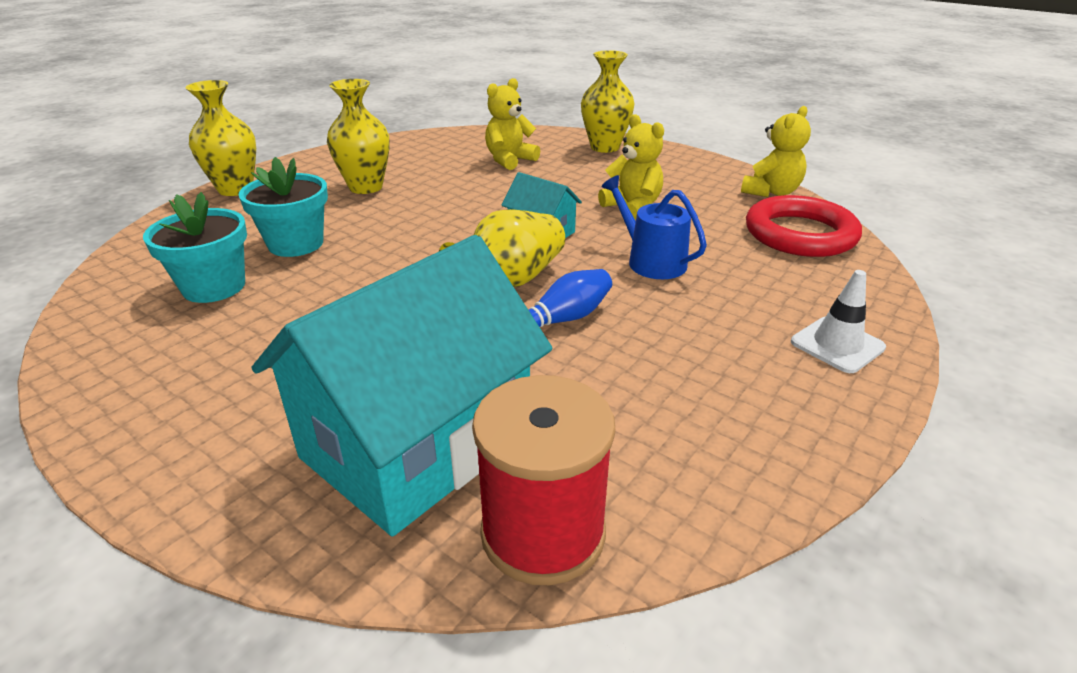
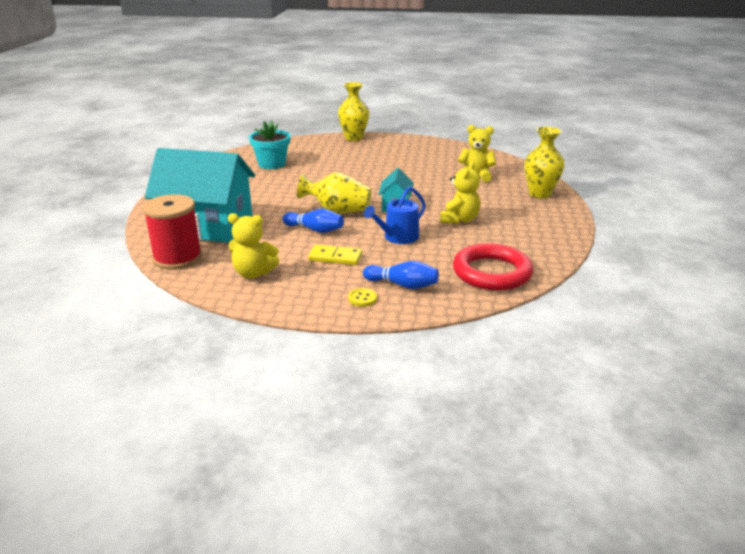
camera: 60 degrees right, 5 degrees down
(296, 244) = (320, 164): turquoise flower pot -> none
(365, 187) = (391, 158): yellow vase -> none
(651, 261) = (398, 237): blue watering can -> blue watering can turned 150 degrees counterclockwise
(681, 330) = (335, 257): none -> yellow domino
(771, 192) = (548, 255): yellow teddy bear -> yellow teddy bear (253, 273)
(807, 301) = (402, 285): none -> blue bowling pin
(837, 345) = (362, 298): white traffic cone -> yellow button

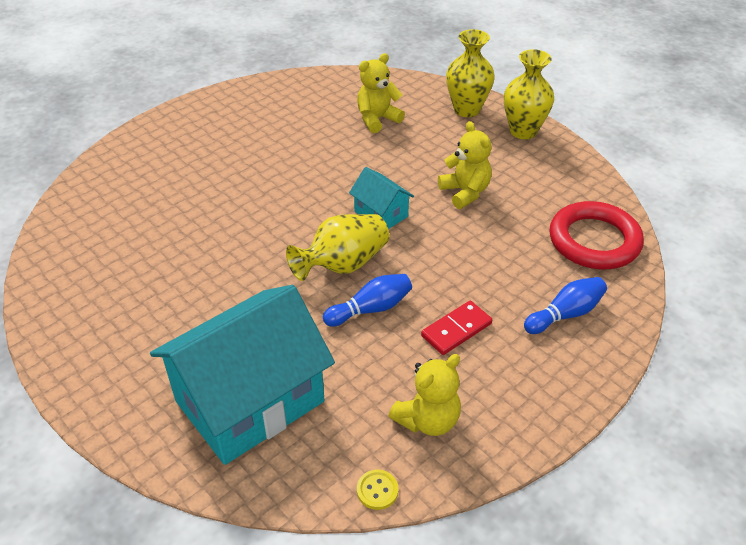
camera: 50 degrees left, 15 degrees up
(177, 258) = (313, 476): red spool -> none
(272, 164) = (127, 244): turquoise flower pot -> none
(335, 257) = (456, 330): yellow domino -> red domino
(354, 138) = (146, 134): yellow vase -> yellow vase (523, 131)
(362, 298) = (567, 359): yellow button -> yellow button (377, 490)
(398, 237) = (458, 257): blue watering can -> none

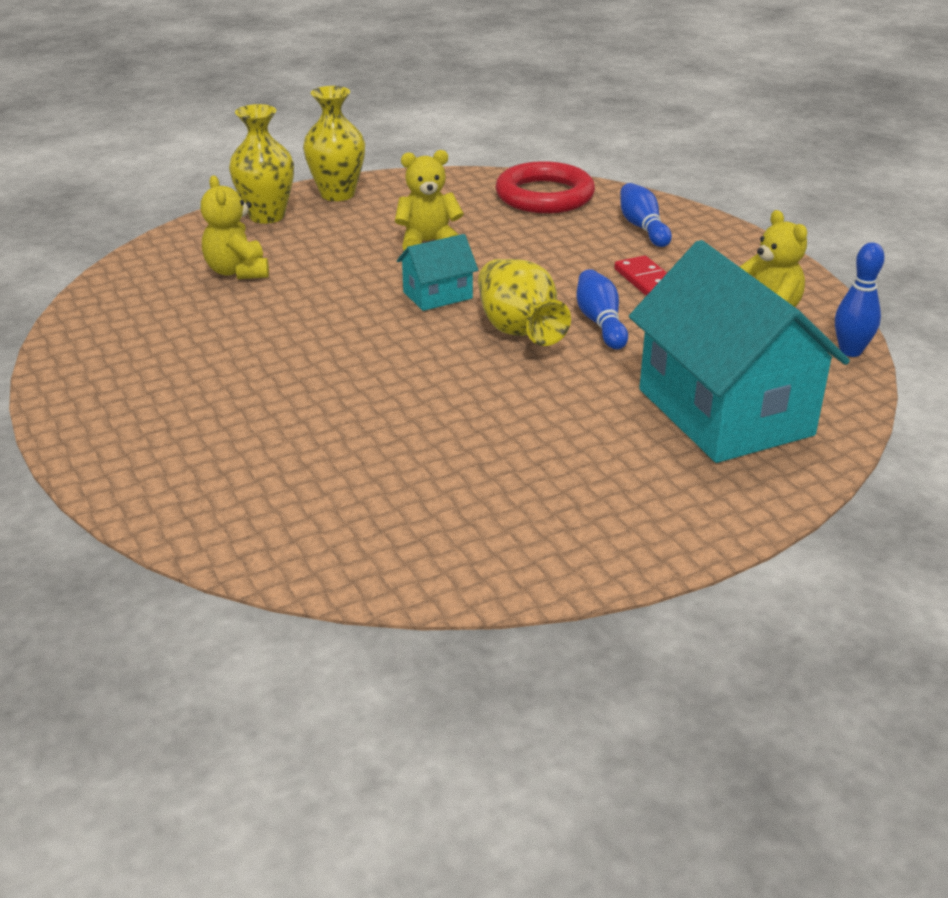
camera: 75 degrees left, 10 degrees down
(377, 490) = (850, 351): yellow button -> blue bowling pin

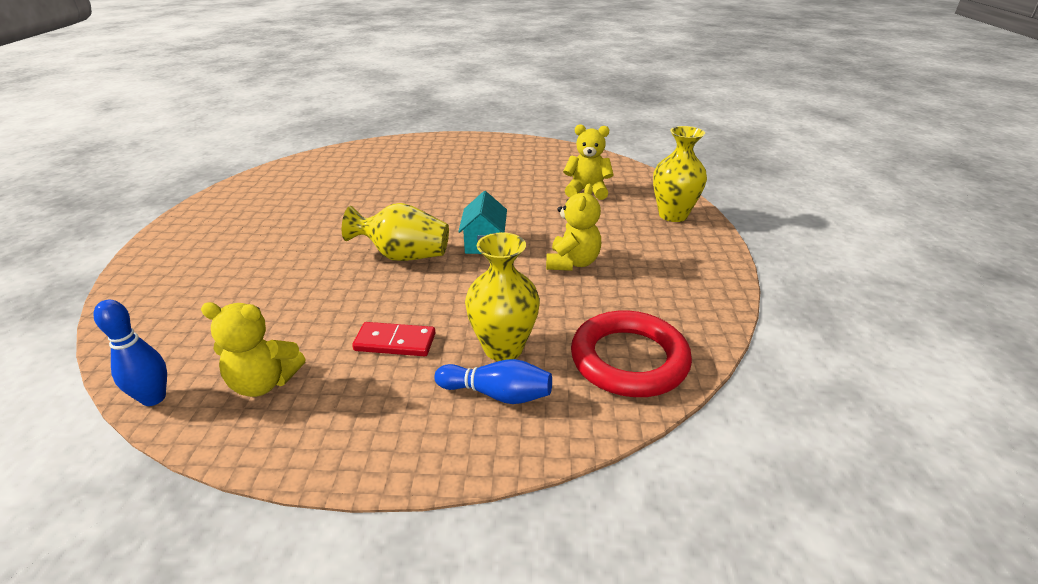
camera: 120 degrees right, 0 degrees up
(337, 194) = (701, 250): yellow vase -> yellow vase (503, 348)
(600, 323) = (369, 291): blue bowling pin -> none
(725, 412) = (210, 292): turquoise house -> none

